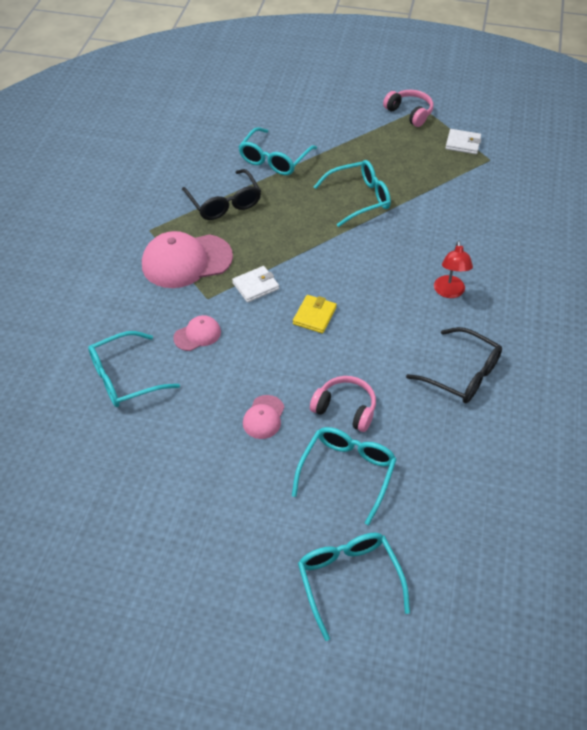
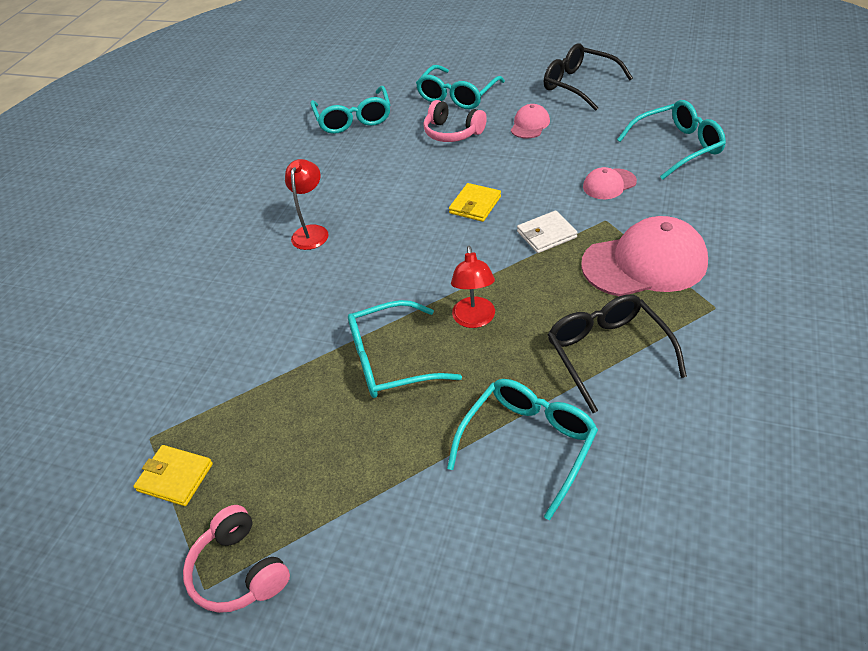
camera: 170 degrees left, 5 degrees down
(308, 222) = (474, 320): none -> red lamp
(348, 579) = (464, 50): turquoise glasses -> turquoise glasses (353, 119)
(462, 374) = (332, 160): black glasses -> black glasses (579, 85)
(463, 143) = (175, 477): white wallet -> yellow wallet

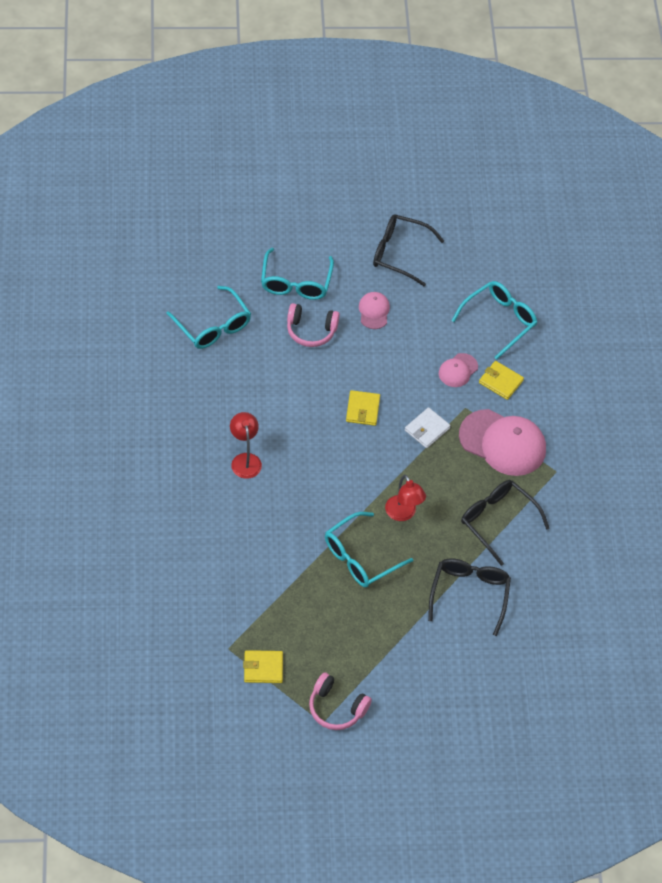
camera: 30 degrees left, 10 degrees up
(528, 444) = (469, 594): turquoise glasses -> black glasses
(644, 263) = (503, 443): pink cap -> pink cap turned 60 degrees clockwise
(661, 201) = (500, 382): none -> yellow wallet

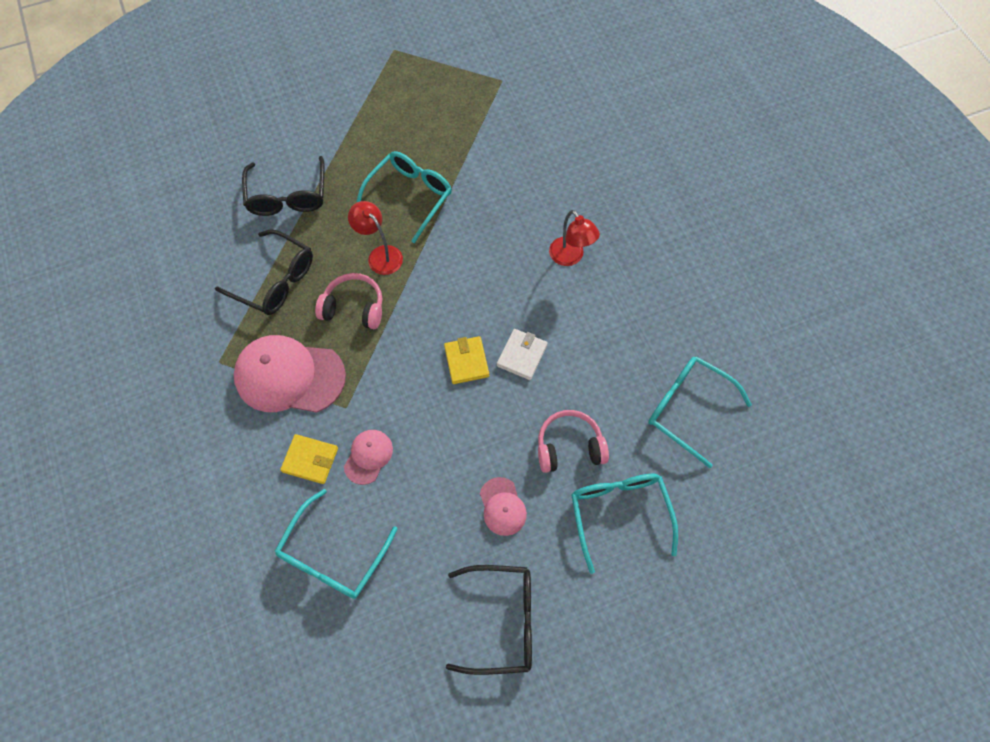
camera: 165 degrees right, 10 degrees up
(263, 668) = (463, 74): yellow wallet -> none
(336, 708) = (385, 63): pink headphones -> pink headphones (354, 307)
(427, 429) = (383, 362): white wallet -> white wallet (522, 355)

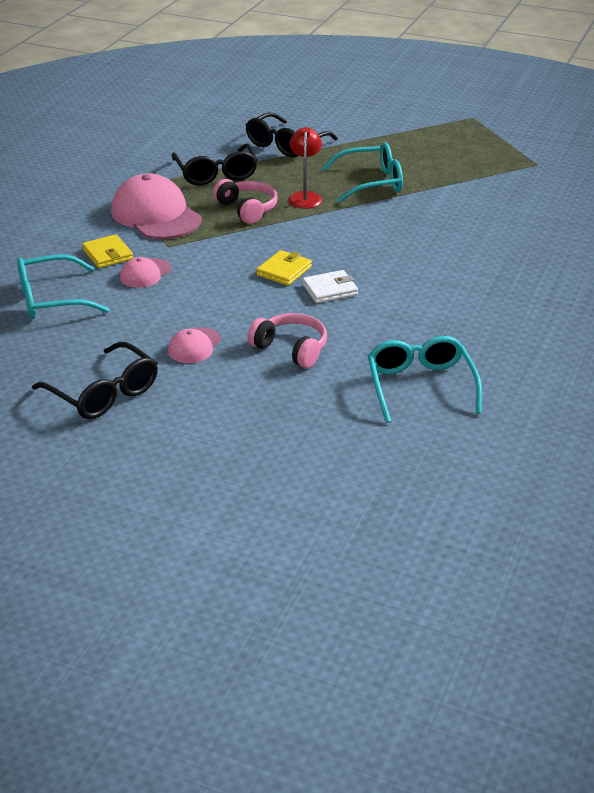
camera: 45 degrees right, 30 degrees down
(368, 456) = (145, 273): pink cap -> pink cap turned 150 degrees clockwise
(570, 257) = (449, 266): red lamp -> none
(619, 513) = (274, 400): turquoise glasses -> none

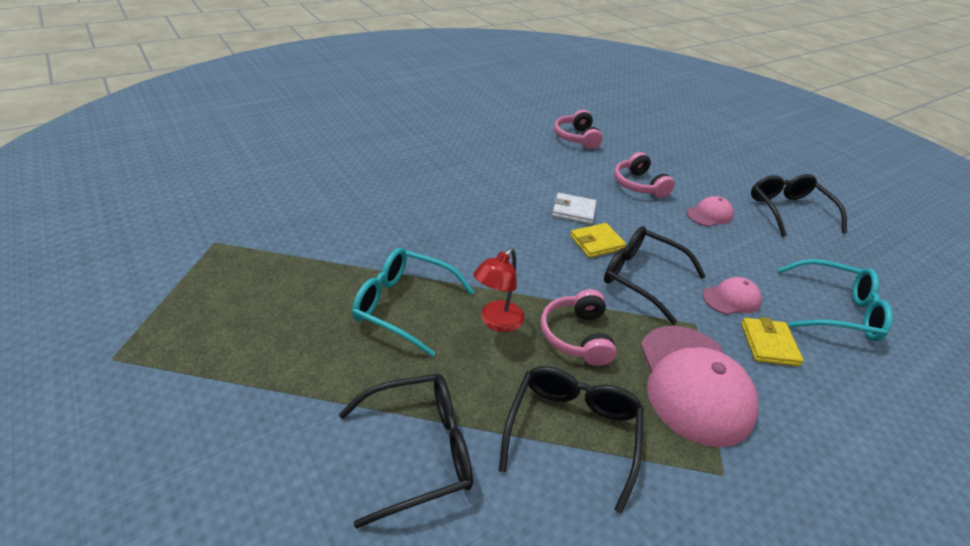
camera: 150 degrees left, 5 degrees up
(227, 260) = (641, 277): none -> black glasses
(420, 386) = (576, 138): turquoise glasses -> pink headphones

